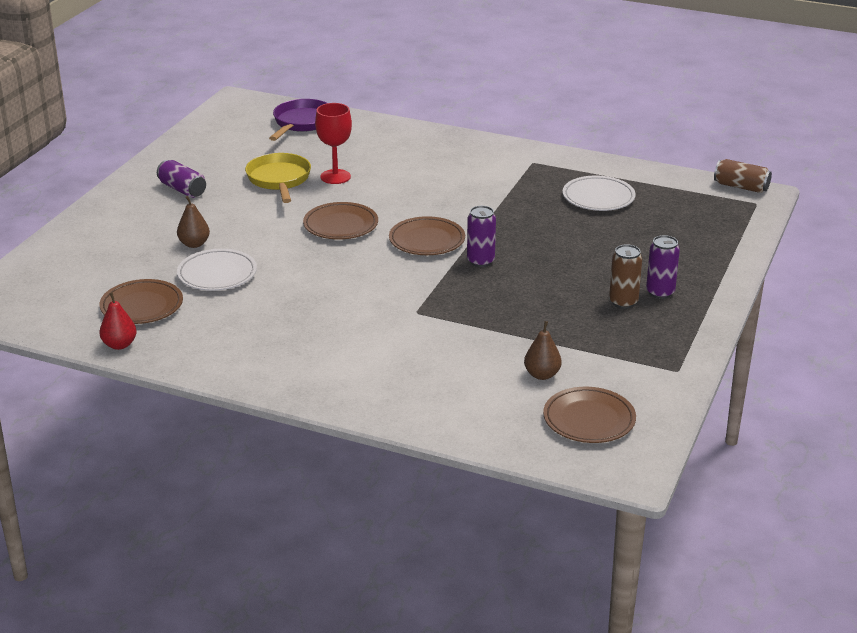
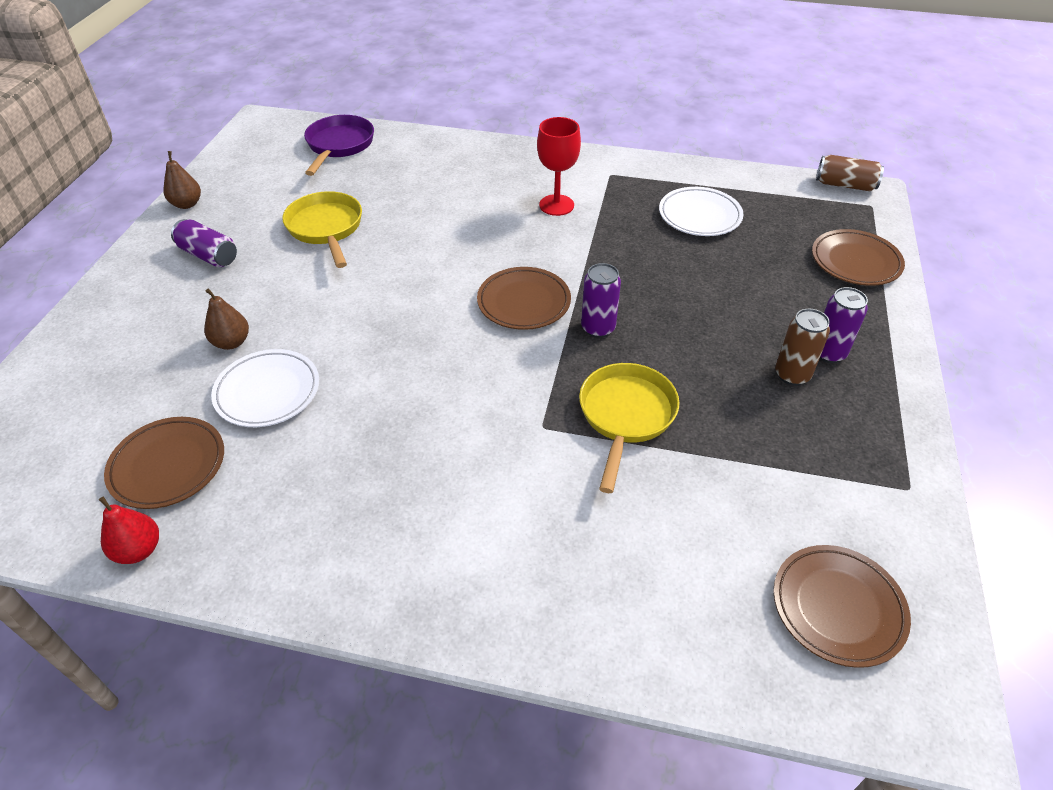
camera: 10 degrees left, 15 degrees up
(335, 177) = (392, 217): red goblet -> red goblet (556, 205)
(341, 225) = (413, 290): brown plate -> brown plate (855, 262)
(481, 312) = (626, 416): none -> yellow pan
(542, 375) = (742, 523): brown pear -> brown pear (187, 204)

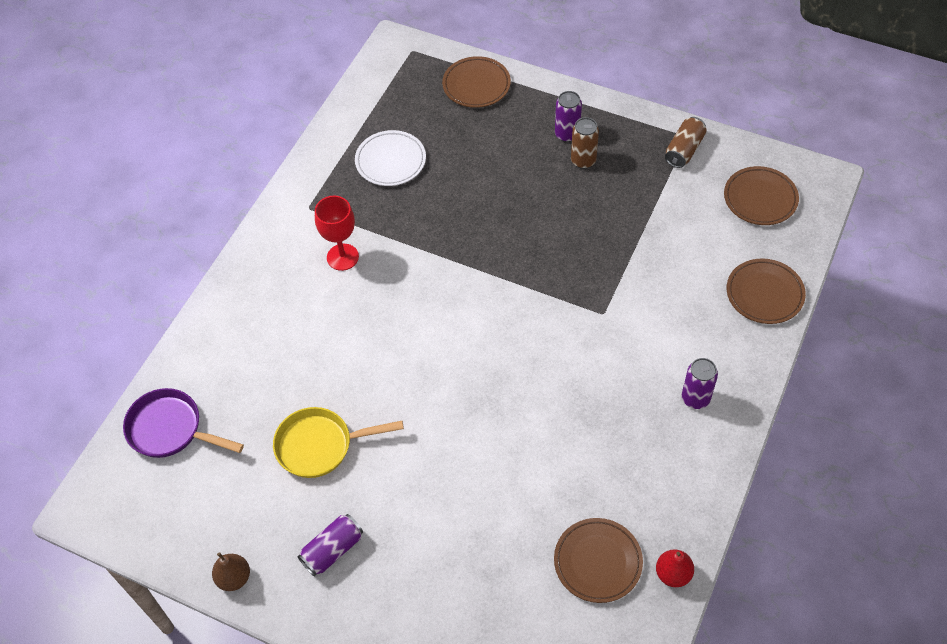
camera: 75 degrees left, 10 degrees up
(231, 342) = (466, 523): brown pear -> none
(268, 392) = (532, 493): white plate -> none
(524, 302) = (468, 303): brown plate -> brown plate (764, 294)
(598, 328) = (510, 260): purple can -> purple can (695, 398)
(626, 416) = (602, 263): yellow pan -> none
(845, 185) = (379, 56): brown can -> brown can (684, 150)

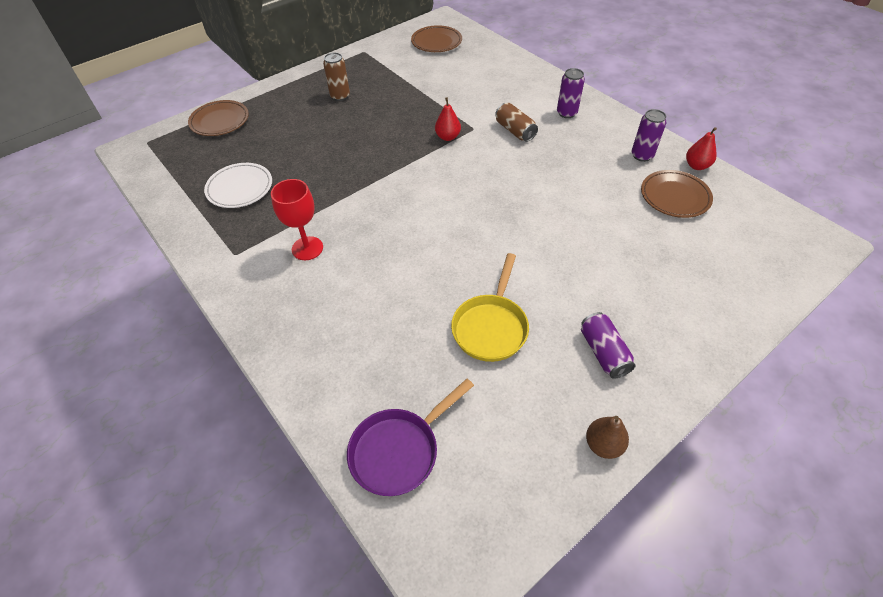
camera: 65 degrees left, 5 degrees down
(567, 134) = (310, 95): purple can -> purple can (642, 155)
(572, 295) = (448, 137): none -> red pear
(684, 150) = (373, 56): brown can -> brown can (515, 131)
(764, 294) = (507, 63): brown plate -> none

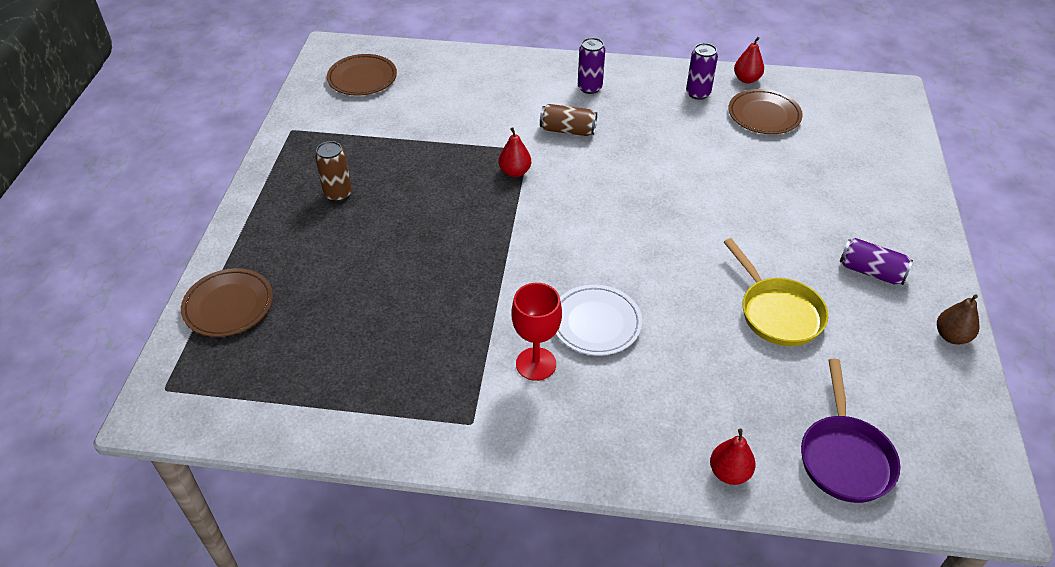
camera: 45 degrees left, 5 degrees down
(240, 188) = (373, 358): white plate -> white plate (596, 323)
(317, 394) = (729, 473): none -> red pear

